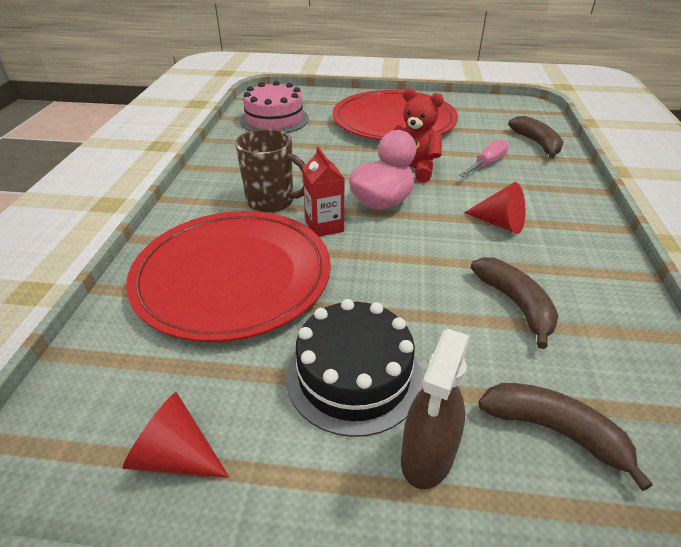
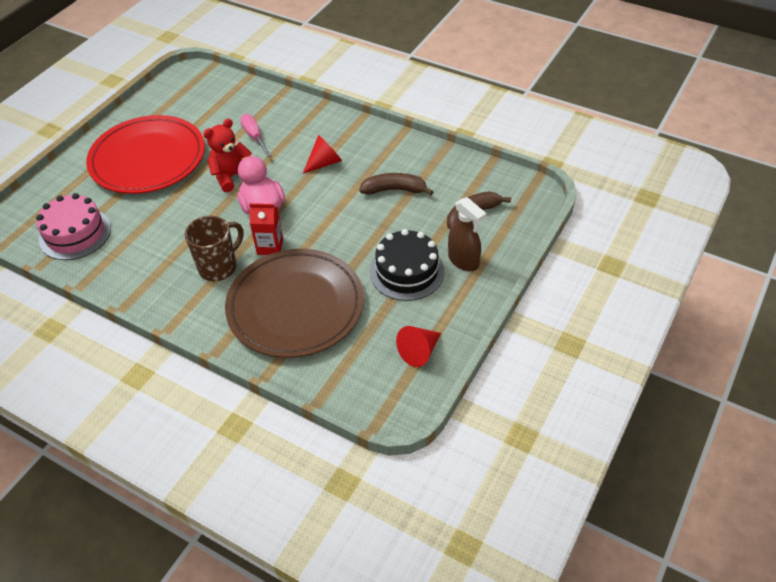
camera: 65 degrees left, 10 degrees up
(233, 277) = (295, 306): red plate -> brown plate
(536, 143) = (247, 99): brown banana -> none

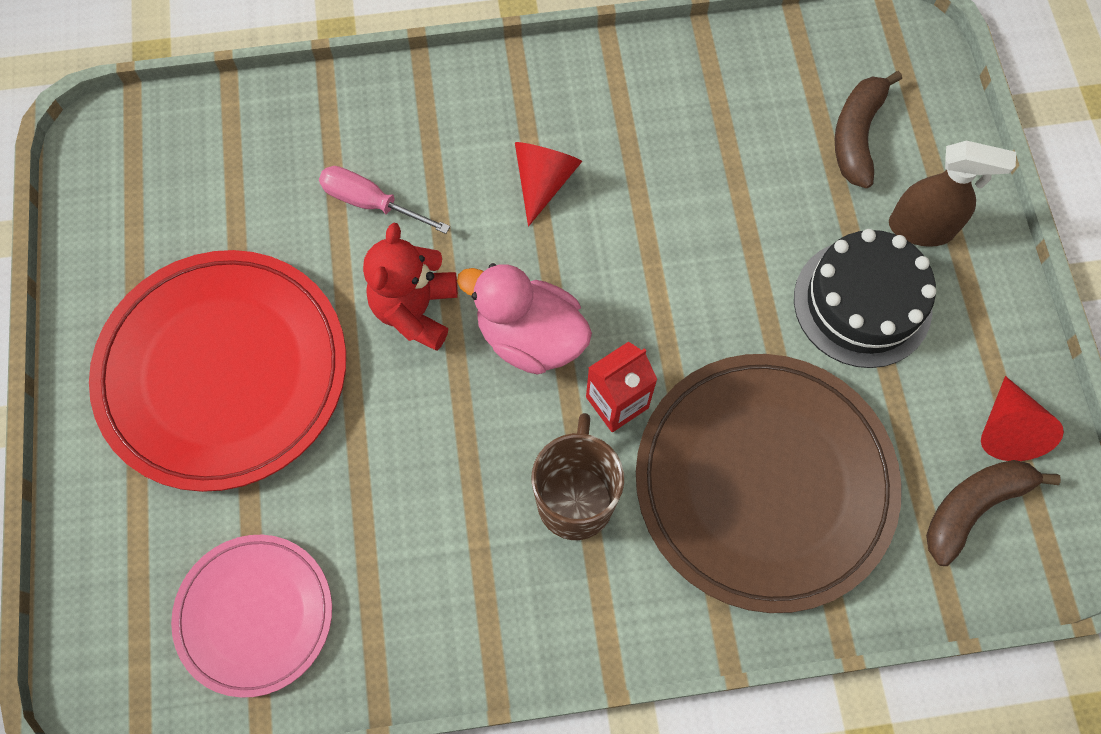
camera: 40 degrees left, 20 degrees up
(75, 233) = (255, 615): pink cake -> pink plate
(394, 190) = (703, 164): brown banana -> brown banana (973, 507)

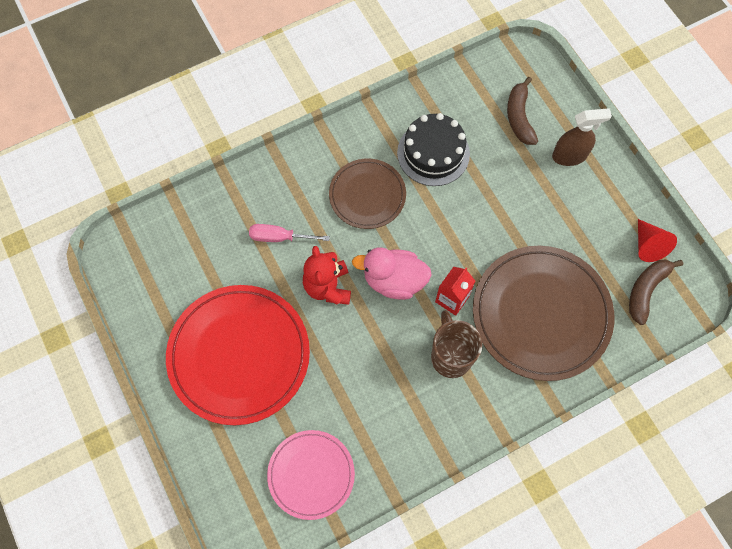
camera: 20 degrees left, 0 degrees up
(543, 182) = (367, 195): red cone -> brown plate
(862, 303) = (555, 205): black cake -> black cake (433, 153)

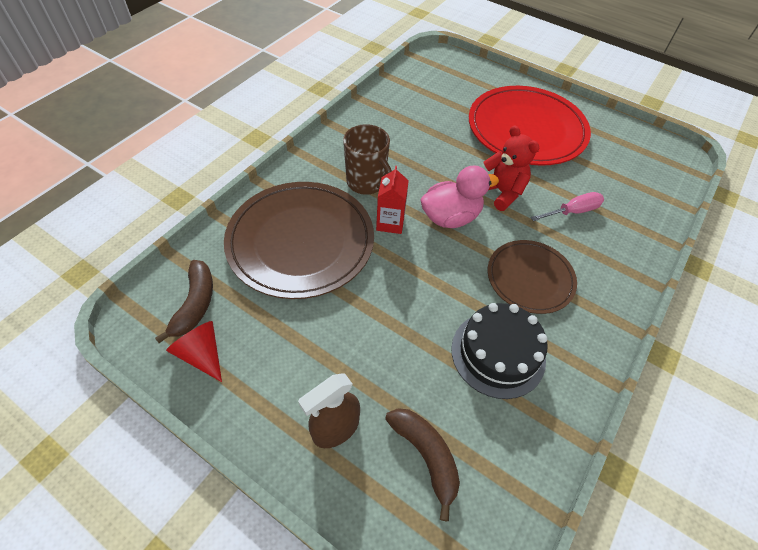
camera: 150 degrees right, 15 degrees down
(311, 474) = (423, 91): pink plate -> none

